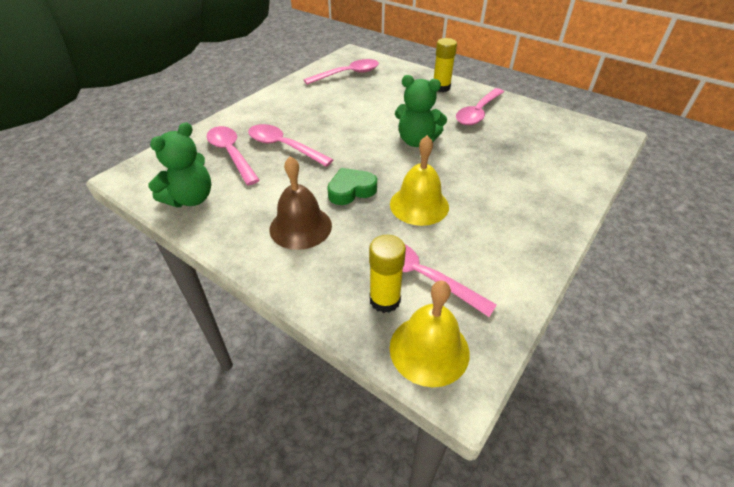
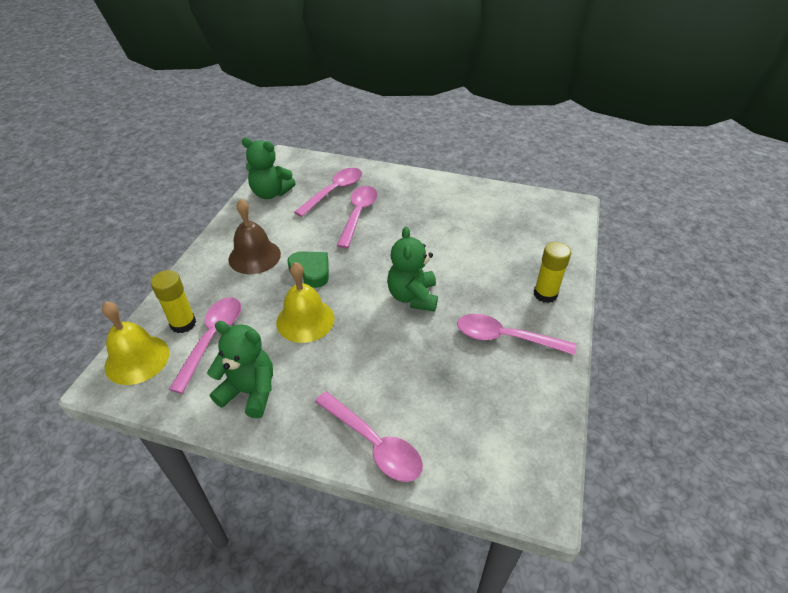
camera: 70 degrees right, 0 degrees up
(348, 74) = (519, 215): pink spoon -> pink spoon (374, 444)
(502, 255) = (250, 392): none -> green teddy bear

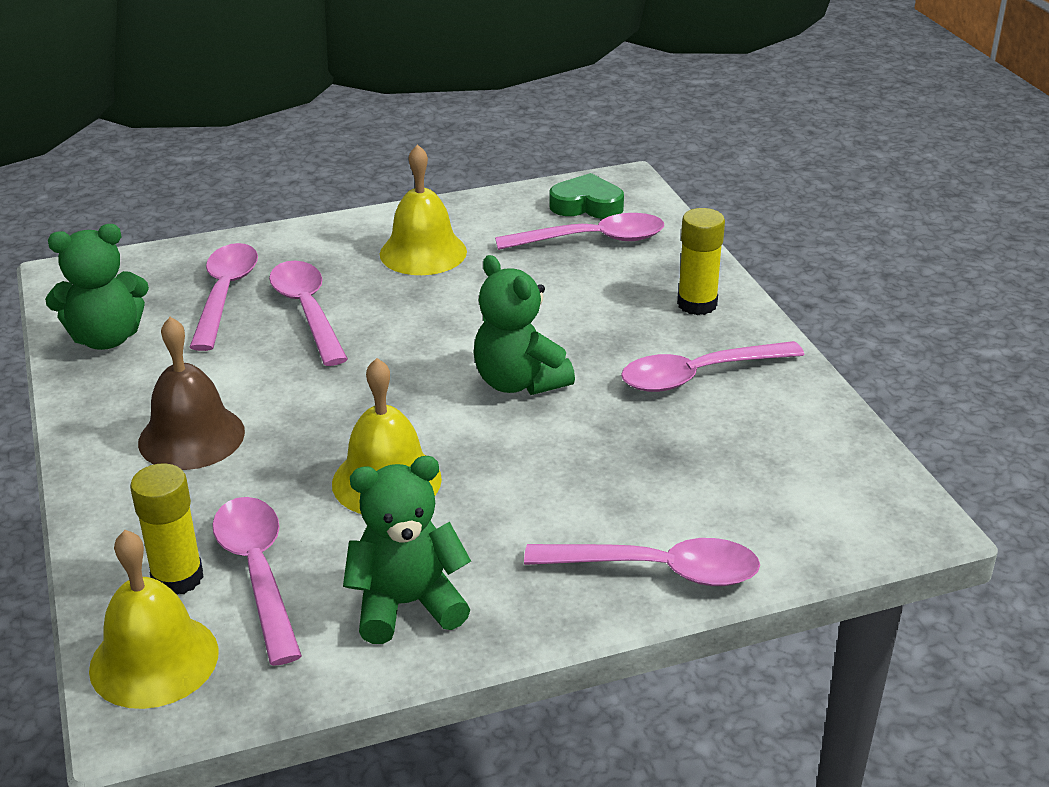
camera: 35 degrees left, 10 degrees down
(311, 271) = (319, 416): green heart -> green heart (587, 205)
(437, 205) = (423, 252): none -> yellow bell
(525, 232) = (592, 240): none -> pink spoon

